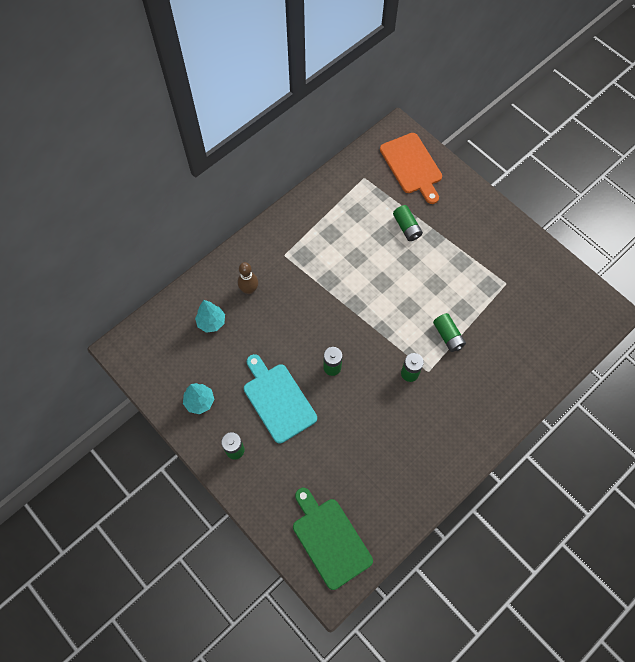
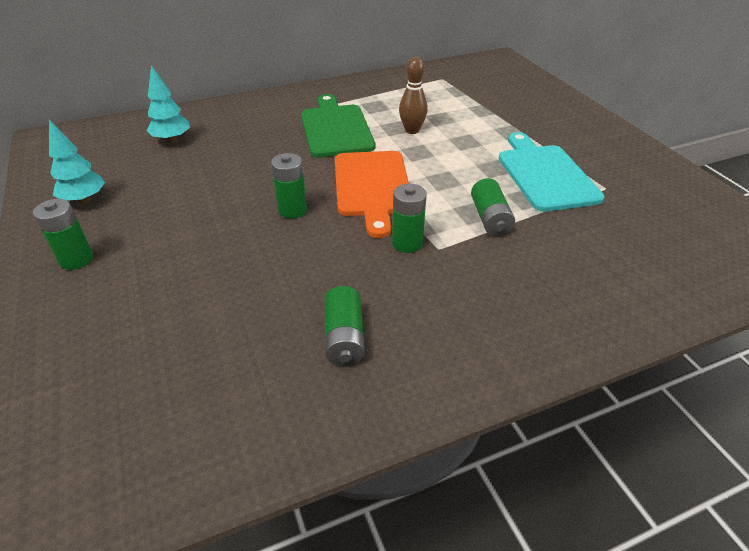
camera: 20 degrees right, 25 degrees down
(249, 289) = (241, 126): brown bowling pin -> brown bowling pin (412, 130)
(278, 400) = (188, 223): turquoise cutting board -> turquoise cutting board (545, 175)
(329, 539) = (107, 431): green cutting board -> green cutting board (335, 128)
(406, 227) = (476, 118): green battery -> green battery (344, 337)
(412, 166) = (506, 80): orange cutting board -> orange cutting board (372, 186)

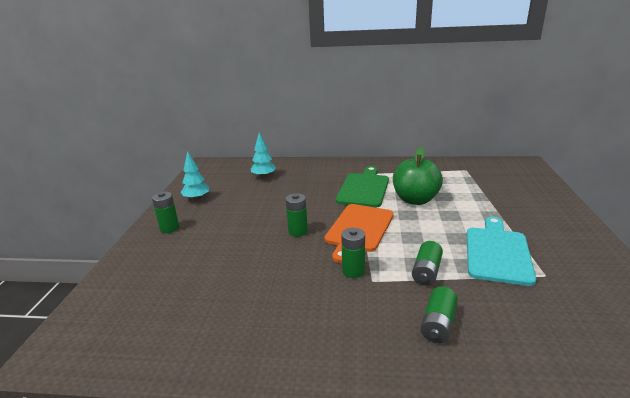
camera: 30 degrees right, 15 degrees down
(344, 337) = (267, 316): green battery -> green battery (438, 324)
(412, 130) = (415, 200): brown bowling pin -> green apple

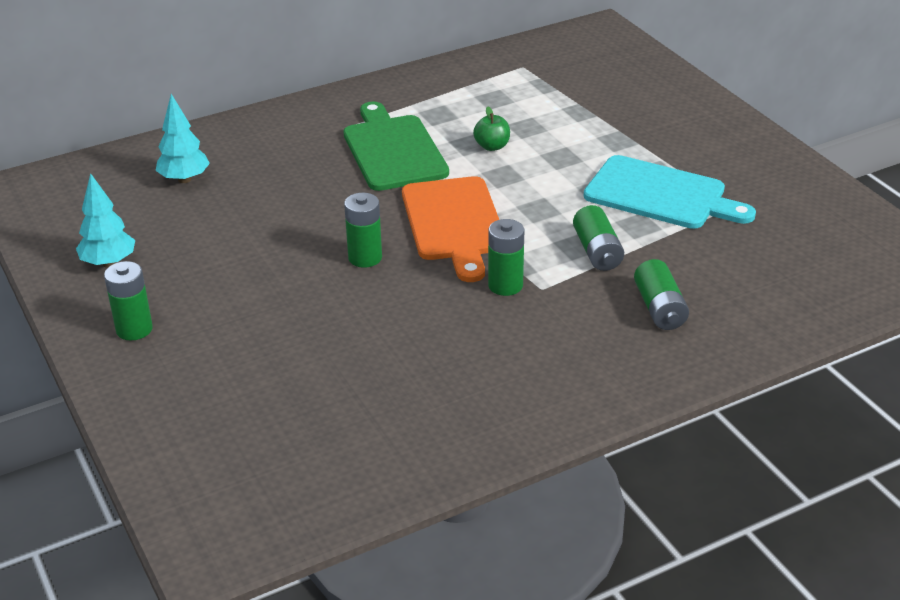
camera: 35 degrees left, 10 degrees up
(415, 200) = (492, 146): green apple -> green apple, size x0.44
(497, 252) = (661, 194): turquoise cutting board -> turquoise cutting board turned 135 degrees clockwise

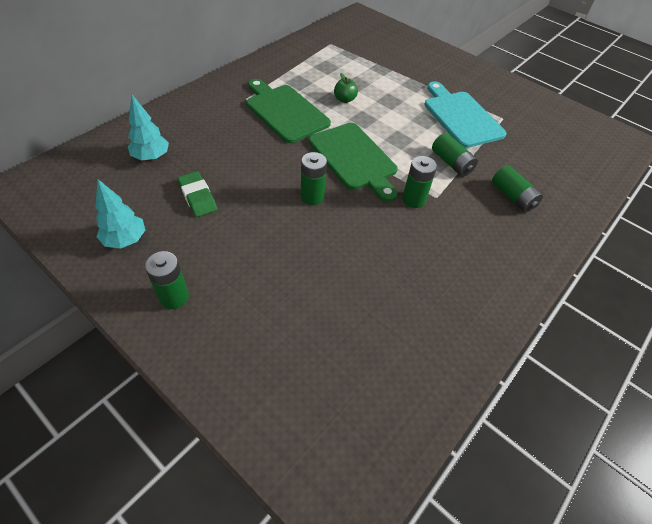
camera: 25 degrees left, 15 degrees up
(217, 233) = (197, 197): none -> green eraser
(454, 223) = (354, 159): orange cutting board -> green cutting board
(661, 194) = (461, 117): turquoise cutting board -> turquoise cutting board turned 120 degrees counterclockwise

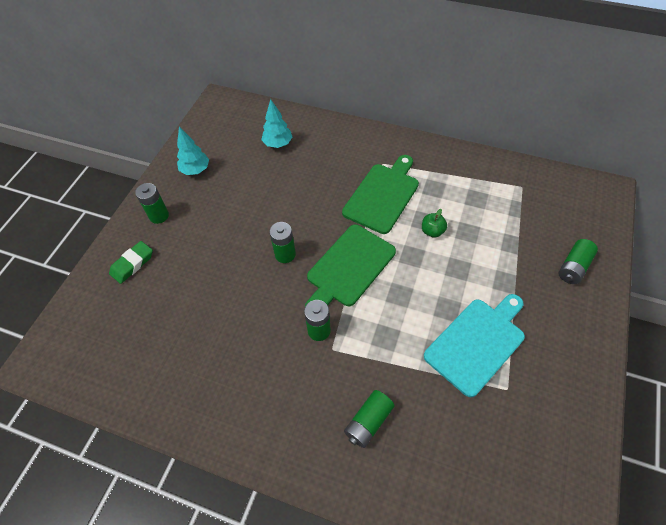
camera: 75 degrees right, 5 degrees up
(197, 197) = (250, 187): green eraser -> green eraser (132, 264)
(451, 163) = (390, 351): green battery -> green battery (573, 267)

